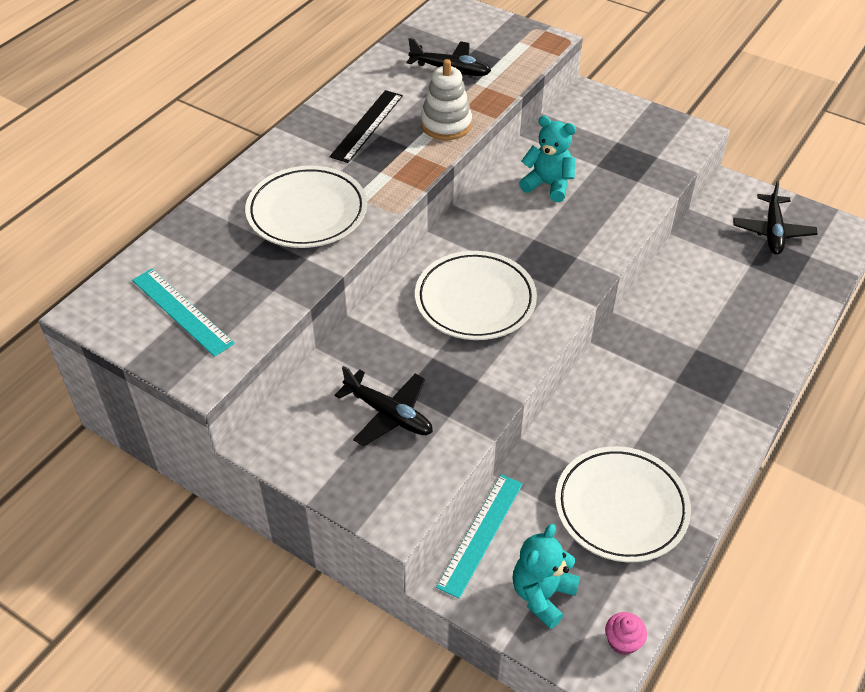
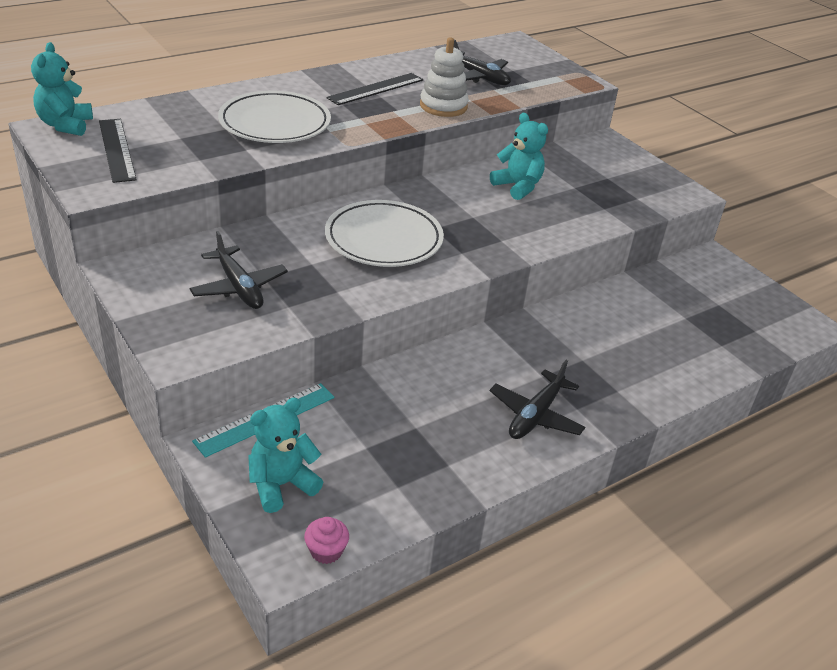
camera: 20 degrees right, 10 degrees down
(102, 300) = (65, 125): none -> turquoise teddy bear
(181, 311) = (116, 149): turquoise ruler -> black ruler
(621, 507) = (411, 449): white plate -> none
(772, 231) = (729, 301): black plane -> black plane (535, 415)

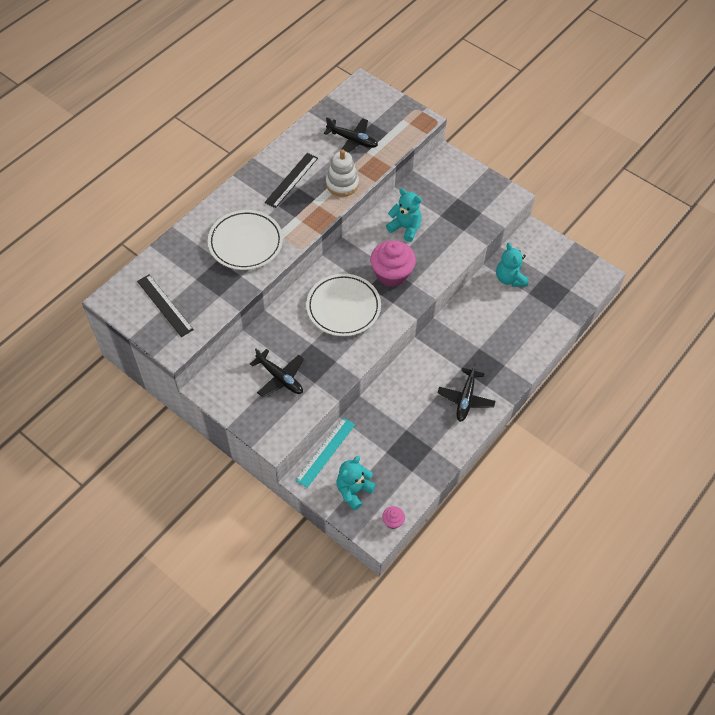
camera: 15 degrees left, 20 degrees up
(65, 125) = (119, 293): turquoise teddy bear -> turquoise teddy bear (510, 278)
(475, 224) = (391, 274): none -> pink cupcake

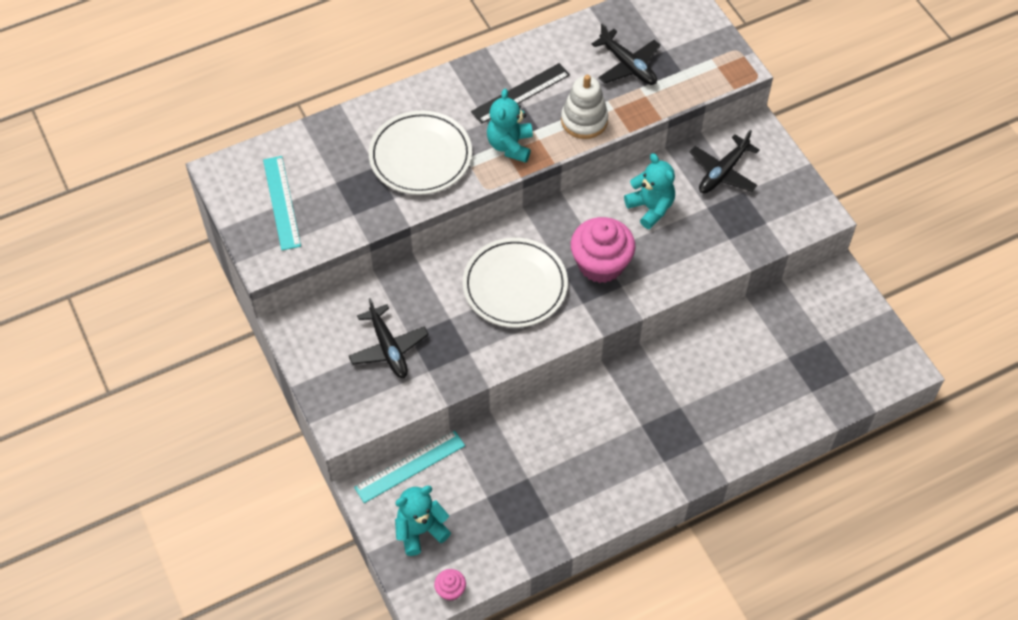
camera: 25 degrees right, 0 degrees up
(164, 305) = (281, 202): black ruler -> turquoise ruler
(465, 399) = (627, 468): black plane -> black plane (723, 172)
(510, 278) = (772, 328): turquoise teddy bear -> turquoise teddy bear (510, 145)

